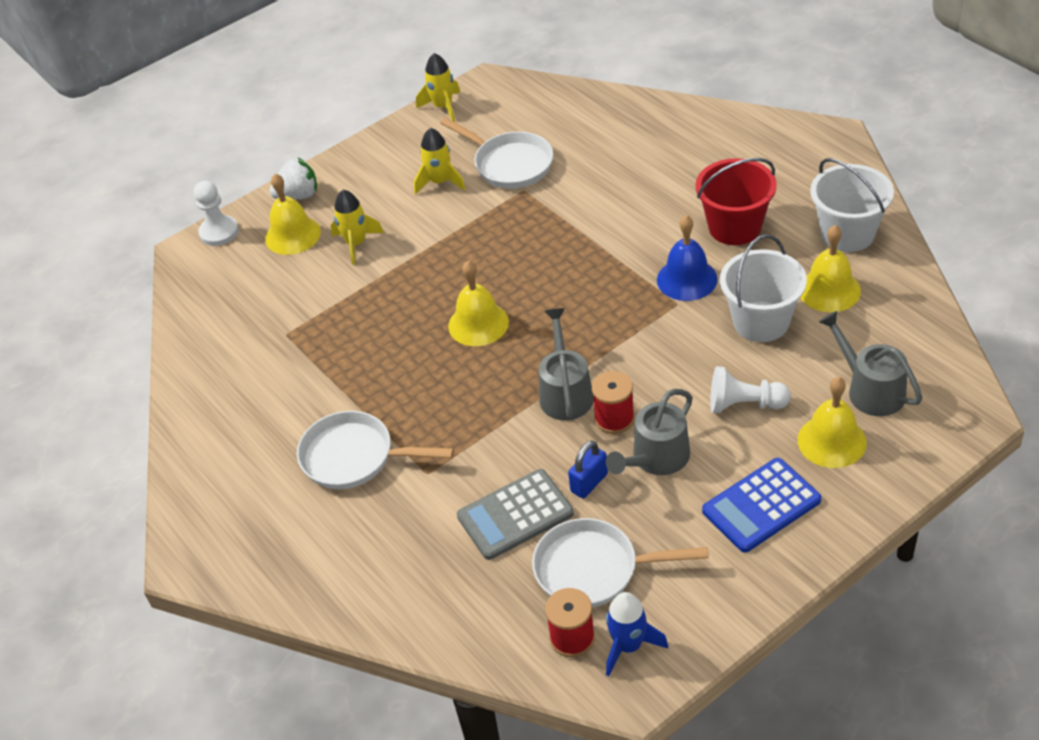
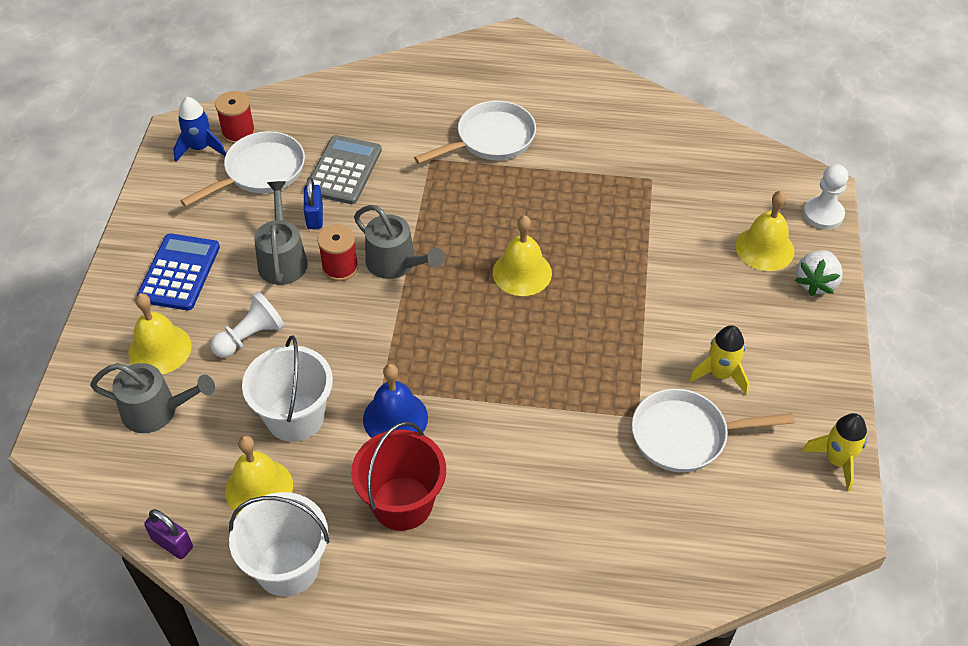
camera: 130 degrees right, 5 degrees up
(356, 244) = (705, 274): yellow rocket -> none
(921, 290) = (172, 543): none -> purple padlock

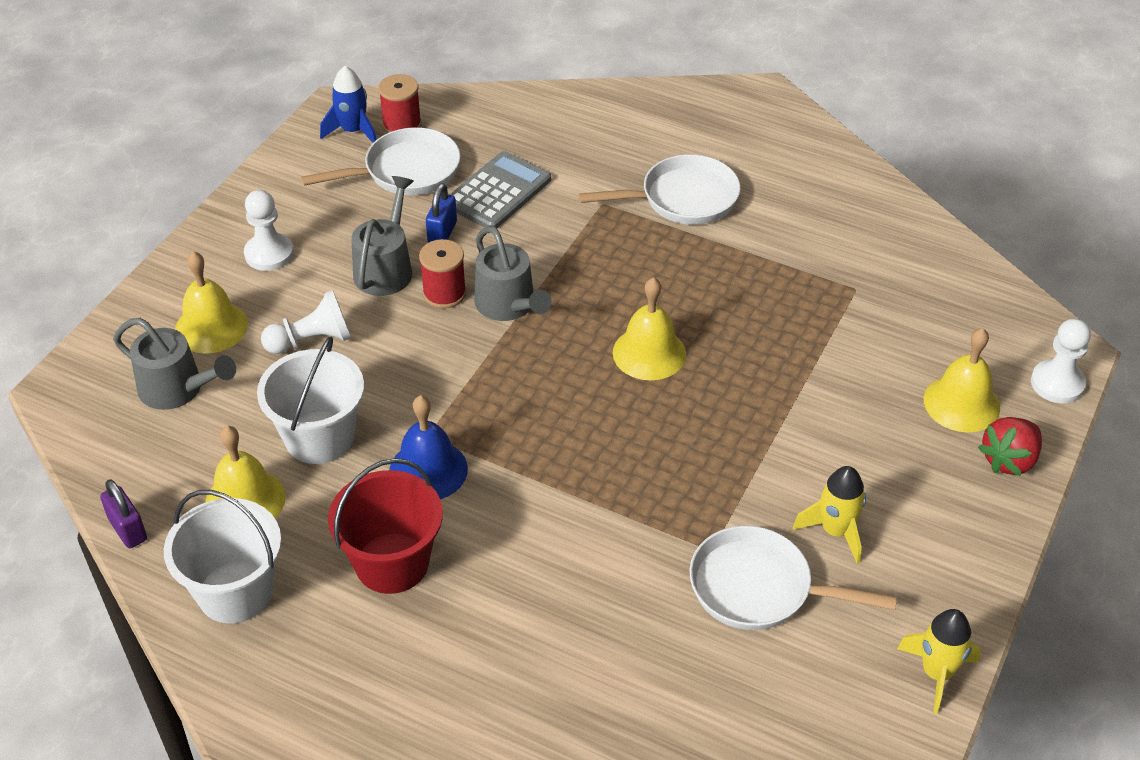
camera: 20 degrees right, 5 degrees down
(179, 272) = (269, 254): blue calculator -> white pawn
(816, 283) = (1009, 460): white strawberry -> red strawberry

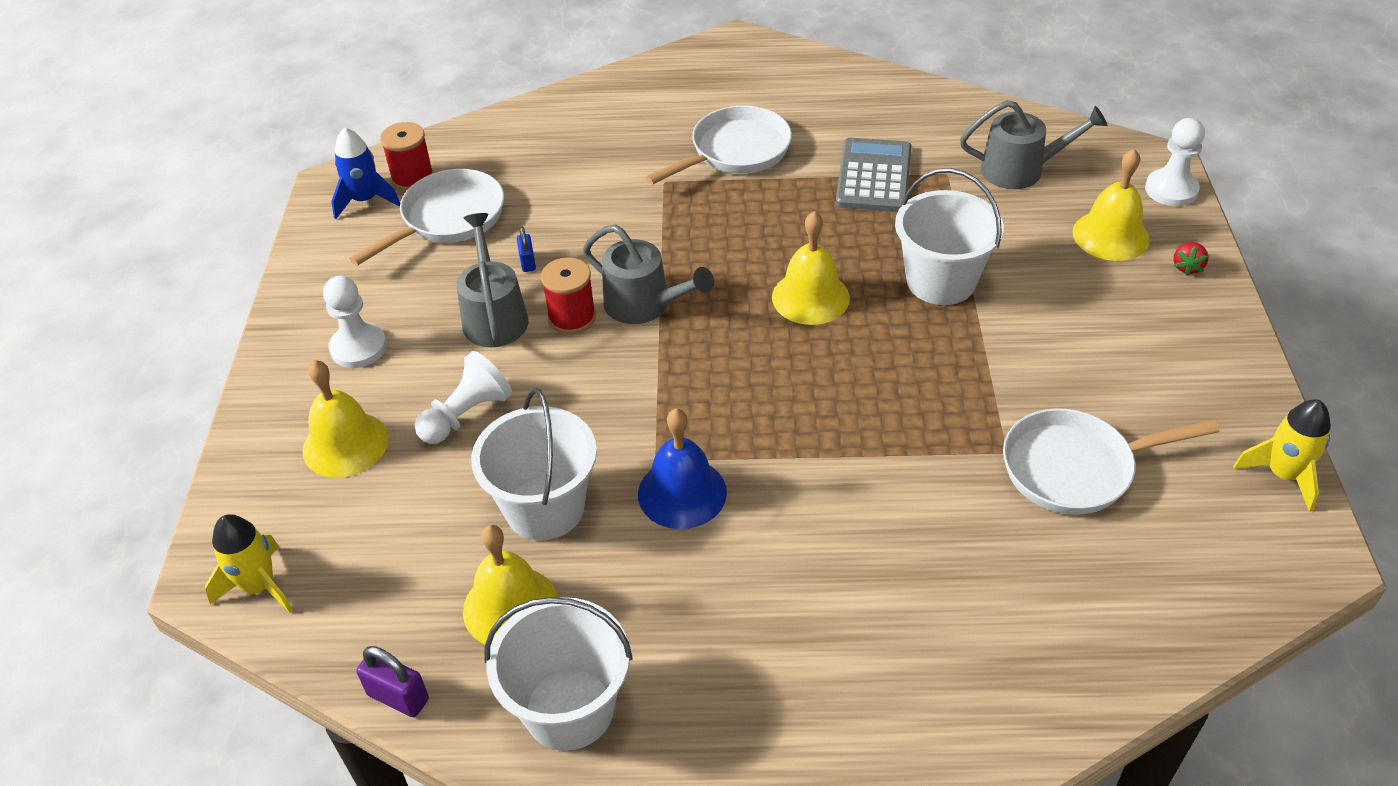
camera: 25 degrees left, 0 degrees up
(177, 389) = (351, 523): grey watering can -> grey watering can (1020, 170)
(392, 563) = (714, 602): red bucket -> none
(442, 233) = (527, 262): blue padlock -> blue padlock, size x0.66
(498, 192) = (555, 206): grey calculator -> grey calculator (873, 176)
(772, 383) = (941, 281): none -> white bucket
(835, 531) = (1098, 388): yellow rocket -> yellow rocket (259, 586)
(1009, 460) = (1187, 267): red strawberry -> red strawberry, size x0.57

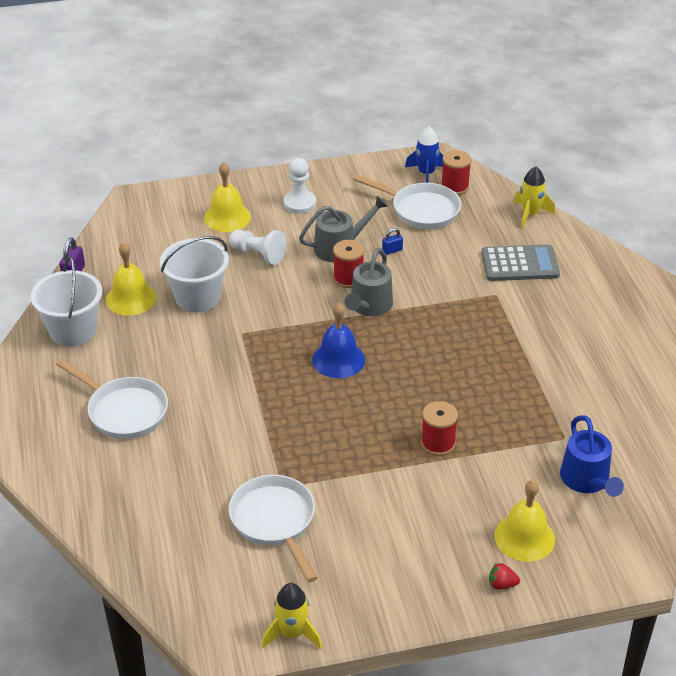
camera: 75 degrees right, 5 degrees down
(259, 586) = (131, 214): yellow rocket -> yellow rocket (530, 214)
(682, 493) = (218, 347): blue bell -> blue bell (338, 359)
(735, 151) = (543, 323): white pan -> white pan (124, 411)
(810, 297) = (400, 380): yellow bell -> none
(873, 176) = (544, 398): grey calculator -> grey calculator (520, 264)
(941, 281) = (438, 443): white bucket -> red spool
(1020, 170) = (587, 480): grey watering can -> blue watering can
(1171, 190) = (599, 576): white pawn -> none

